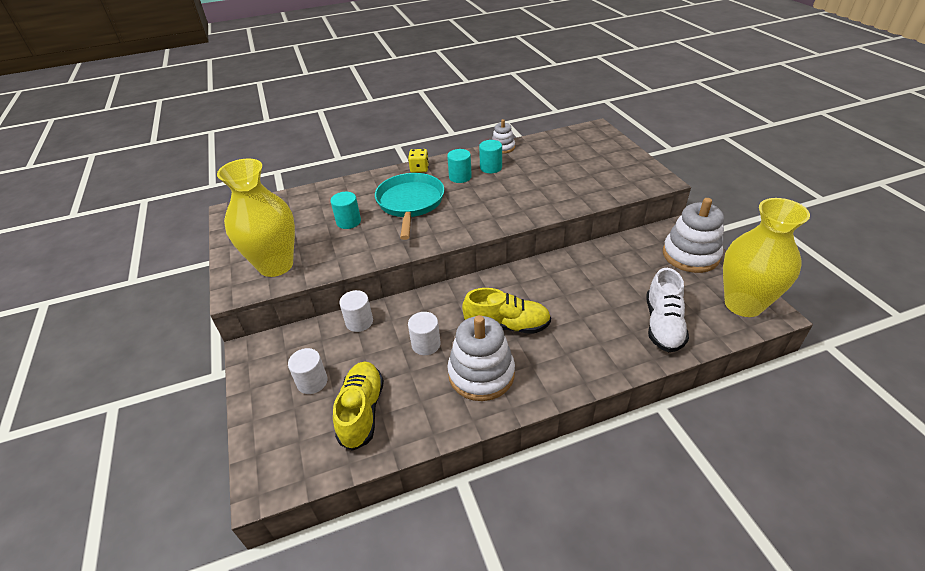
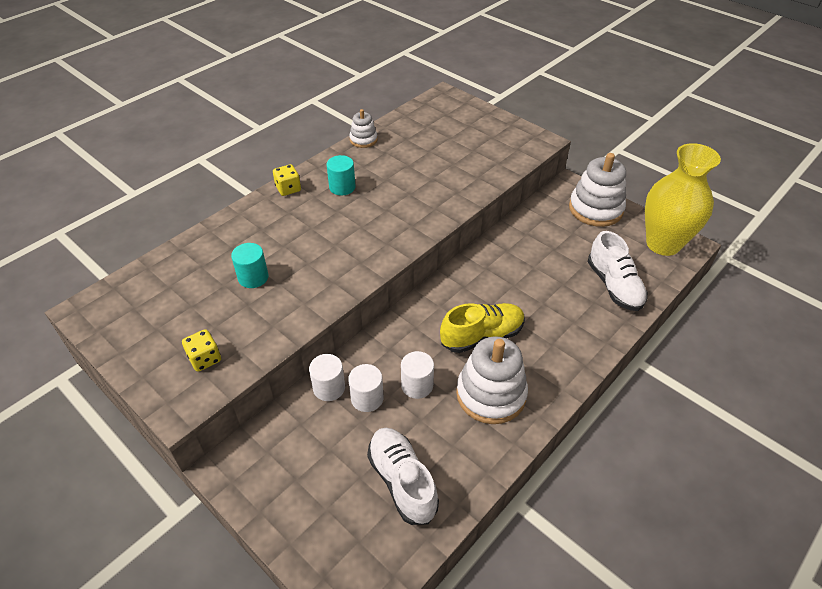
camera: 30 degrees left, 5 degrees up
(276, 265) = (205, 359): yellow vase -> yellow dice
(312, 382) = (326, 473): white cylinder -> white cylinder (367, 398)
(362, 411) = (402, 481): yellow shoe -> white shoe
(410, 203) = (309, 234): turquoise pan -> none
(491, 167) = (367, 167): turquoise cylinder -> none

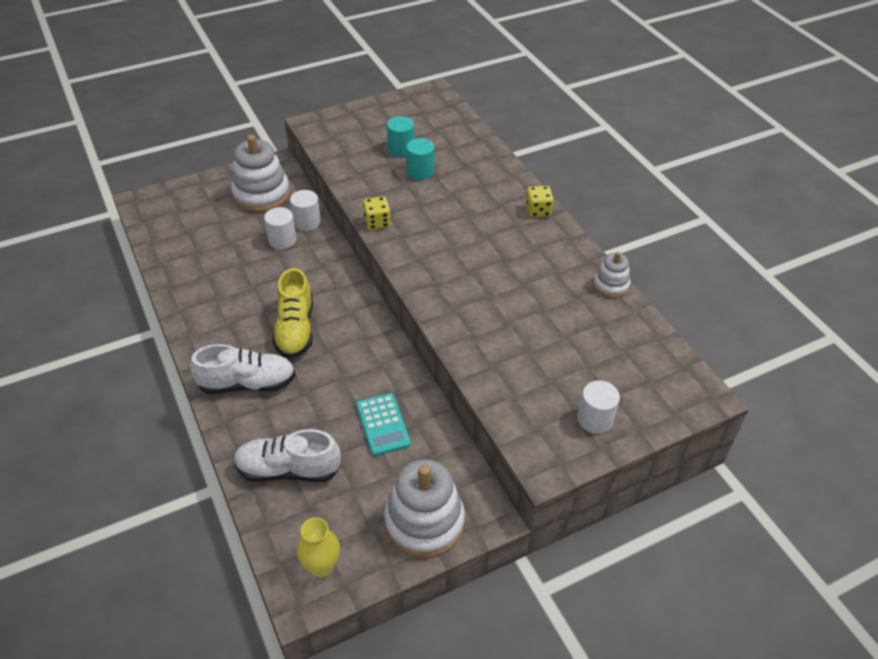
camera: 110 degrees right, 0 degrees up
(205, 359) = (347, 138): yellow dice -> yellow dice (377, 222)
(342, 187) = (523, 248): turquoise cylinder -> turquoise cylinder (401, 149)
(402, 481) = (200, 240): white shoe -> white shoe (247, 383)
(417, 385) = (274, 271): white cylinder -> white cylinder (595, 419)
(491, 394) = (232, 313): white stacking toy -> white stacking toy (261, 194)
(539, 249) = (383, 424): none -> turquoise calculator
(663, 244) = (321, 566): yellow vase -> yellow vase, size x0.48

